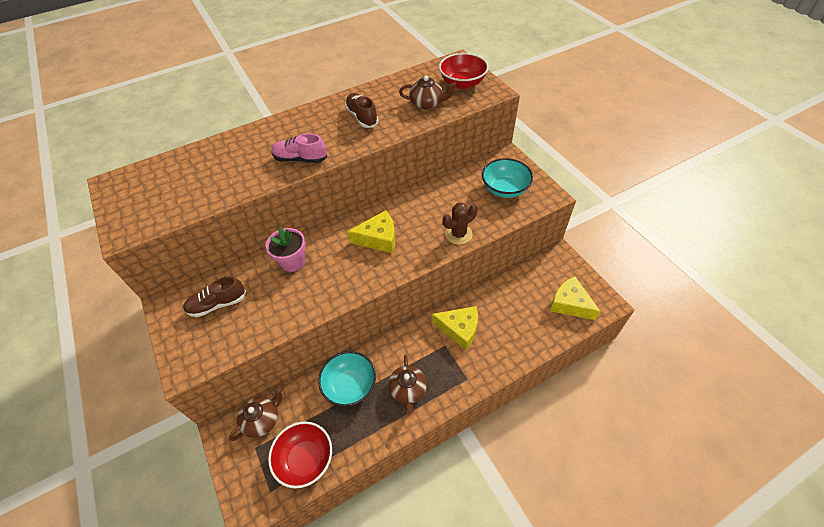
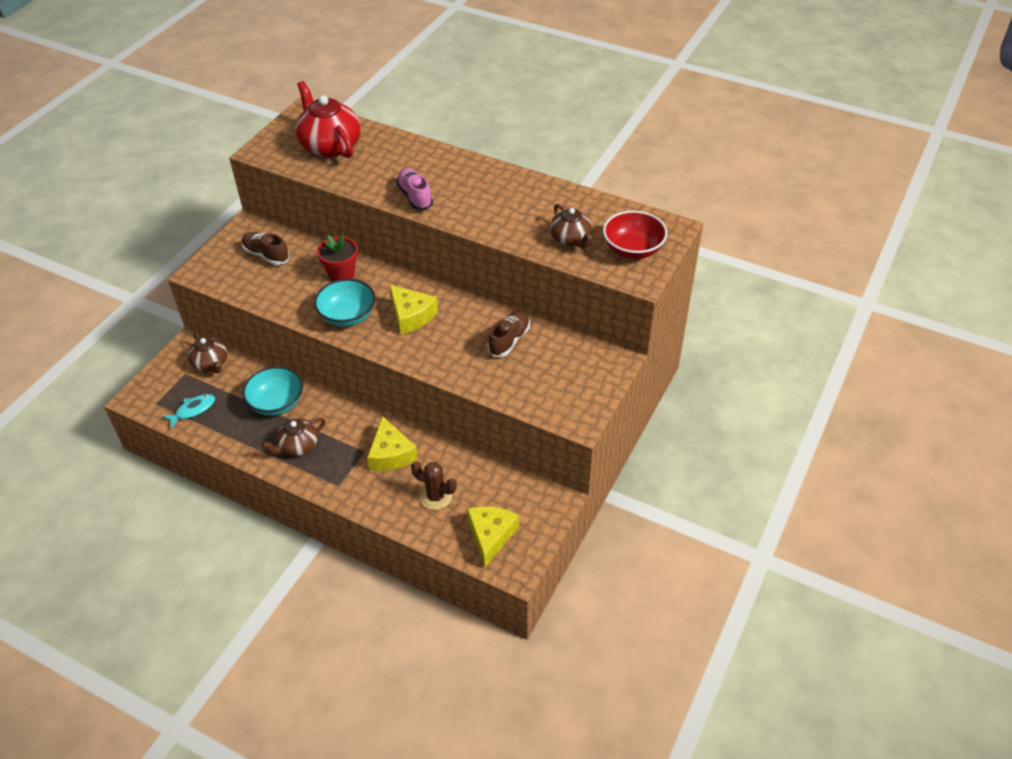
camera: 55 degrees right, 5 degrees down
(177, 183) = (330, 145): none -> red teapot
(262, 419) = (211, 363): brown teapot -> brown teapot turned 45 degrees clockwise
(292, 261) = (341, 274): pink flower pot -> red flower pot
(305, 459) = (193, 410): red bowl -> turquoise fish
(362, 117) = (508, 205): brown shoe -> brown shoe (509, 340)
(458, 234) = (461, 371): brown cactus -> brown cactus (436, 496)
(504, 189) = (558, 380): turquoise bowl -> turquoise bowl (347, 316)

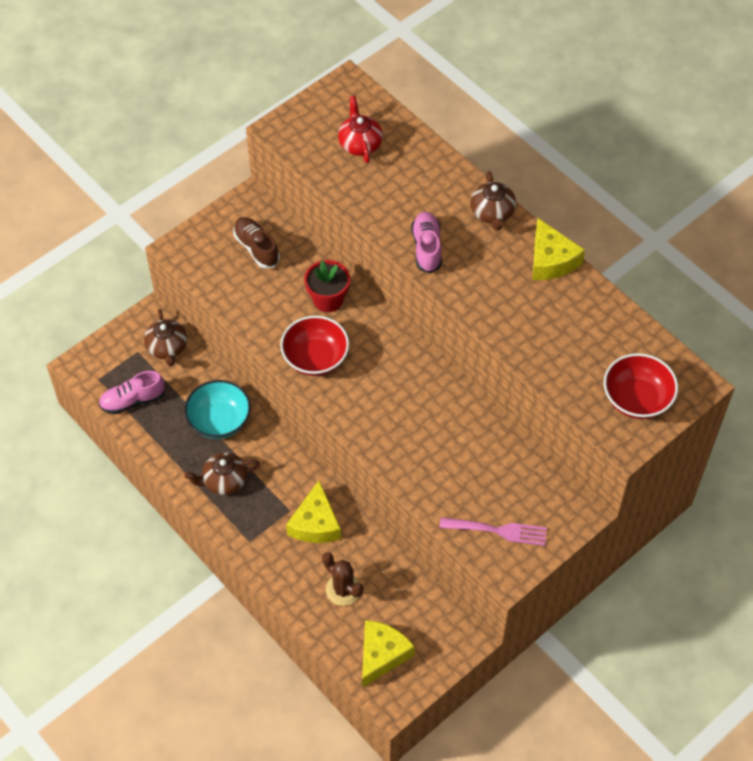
camera: 20 degrees right, 10 degrees up
(193, 410) = (133, 400): turquoise fish -> pink shoe
(330, 145) = (360, 143): red teapot -> red teapot, size x0.59
(347, 316) = (315, 358): turquoise bowl -> red bowl
(411, 316) = (382, 380): yellow cheese -> yellow cheese (551, 260)
(509, 340) = (475, 446): brown shoe -> none
(556, 393) = (498, 530): none -> pink fork
(571, 239) = (574, 362): brown teapot -> brown teapot (492, 213)

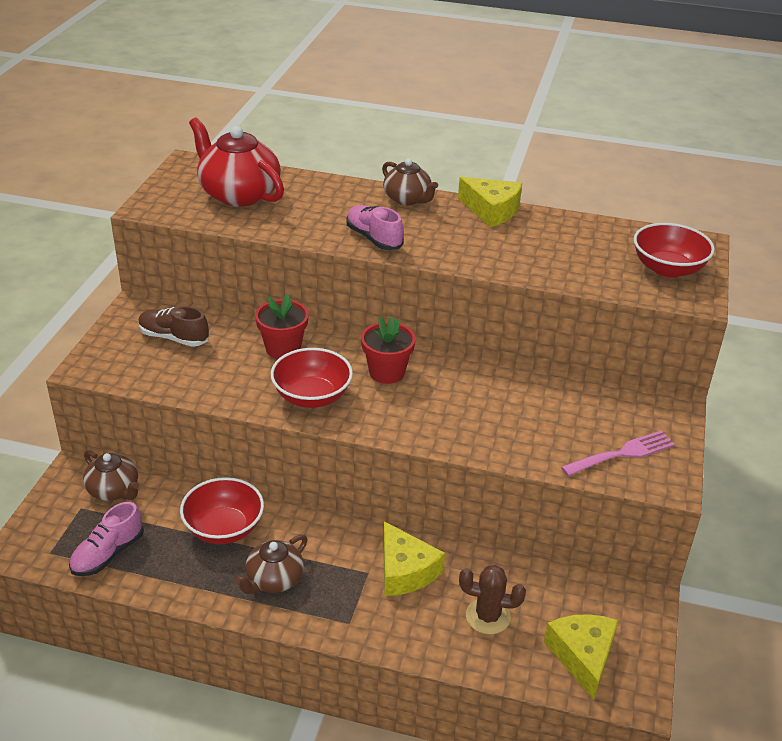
camera: 35 degrees left, 20 degrees down
(219, 420) = (224, 528): turquoise bowl -> red bowl
(360, 143) = (238, 194): red teapot -> red teapot, size x1.69
(387, 363) = (387, 372): none -> red flower pot

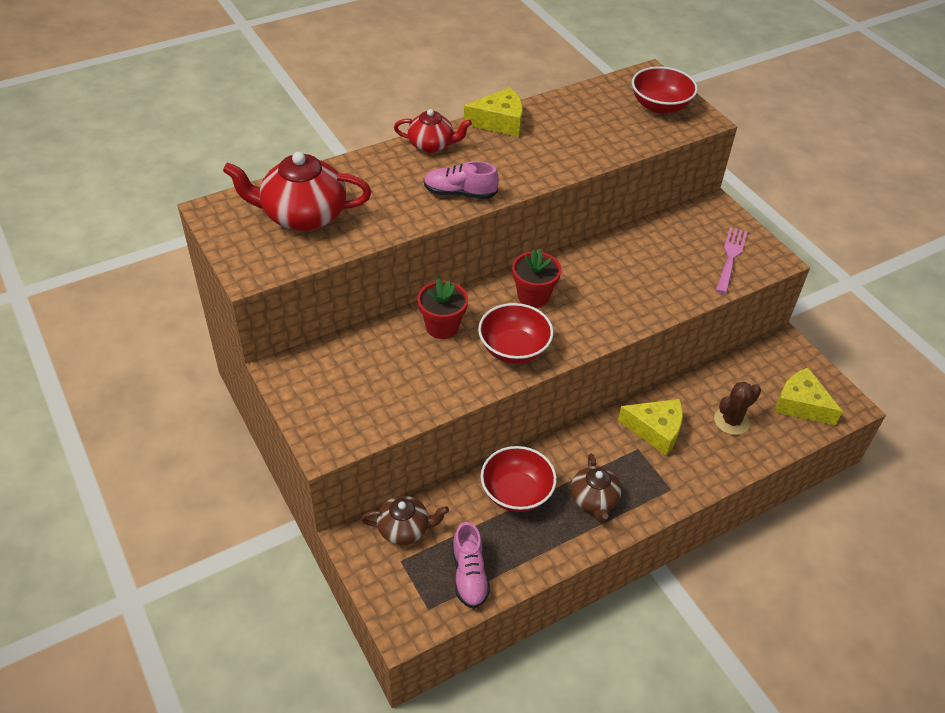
camera: 45 degrees left, 10 degrees up
(174, 338) = (352, 374): brown shoe -> none
(408, 199) = (432, 145): brown teapot -> red teapot

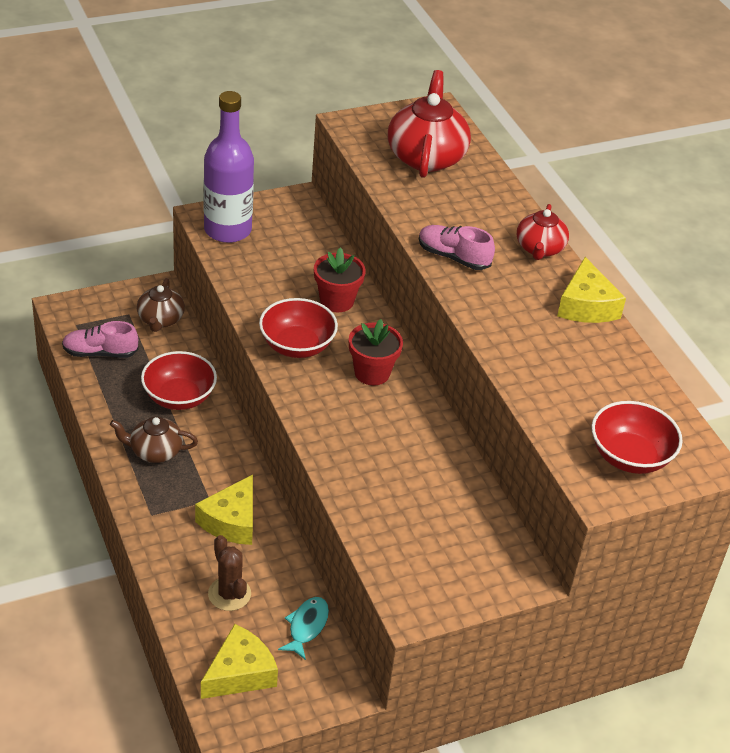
camera: 95 degrees right, 5 degrees down
(346, 423) = (227, 230): none -> purple bottle
(459, 193) = (453, 257): pink shoe -> pink shoe turned 75 degrees counterclockwise
(730, 257) = (421, 564): pink fork -> none
(740, 370) = (306, 626): none -> turquoise fish

